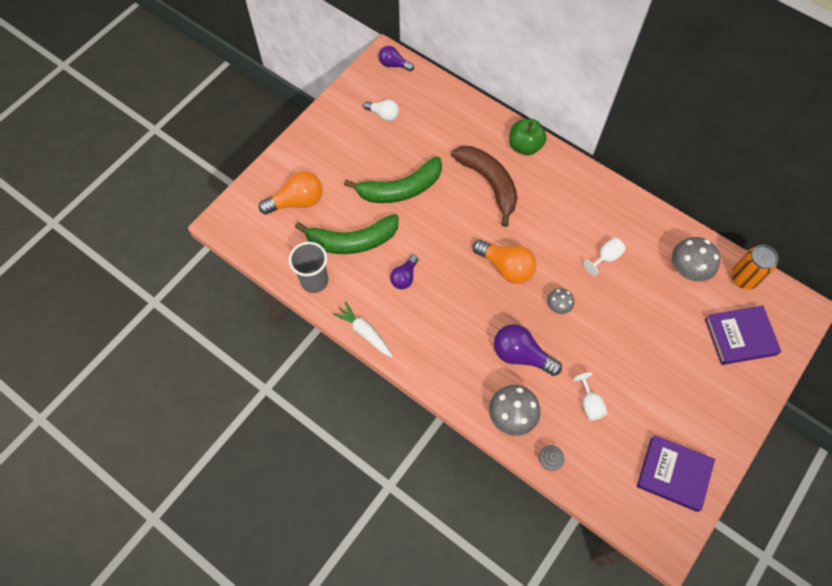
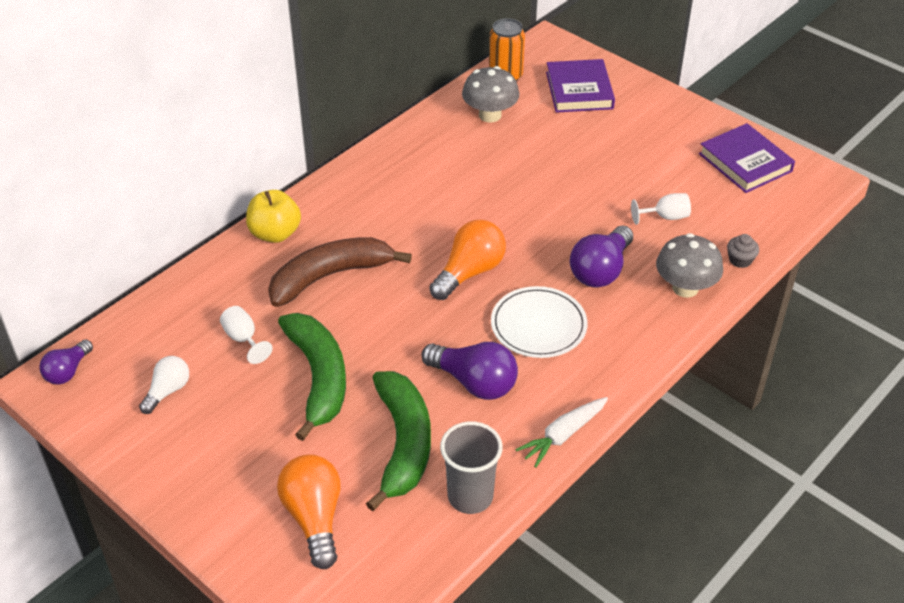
camera: 85 degrees left, 20 degrees down
(404, 277) = (474, 382): purple light bulb -> purple light bulb, size x1.63
(460, 314) = (538, 325): none -> white plate
(525, 146) = (275, 233): green apple -> yellow apple
(558, 306) = (532, 229): grey mushroom -> none
(606, 257) = (466, 179): white goblet -> white goblet (243, 339)
(673, 474) = (745, 162): purple book -> purple book turned 60 degrees counterclockwise

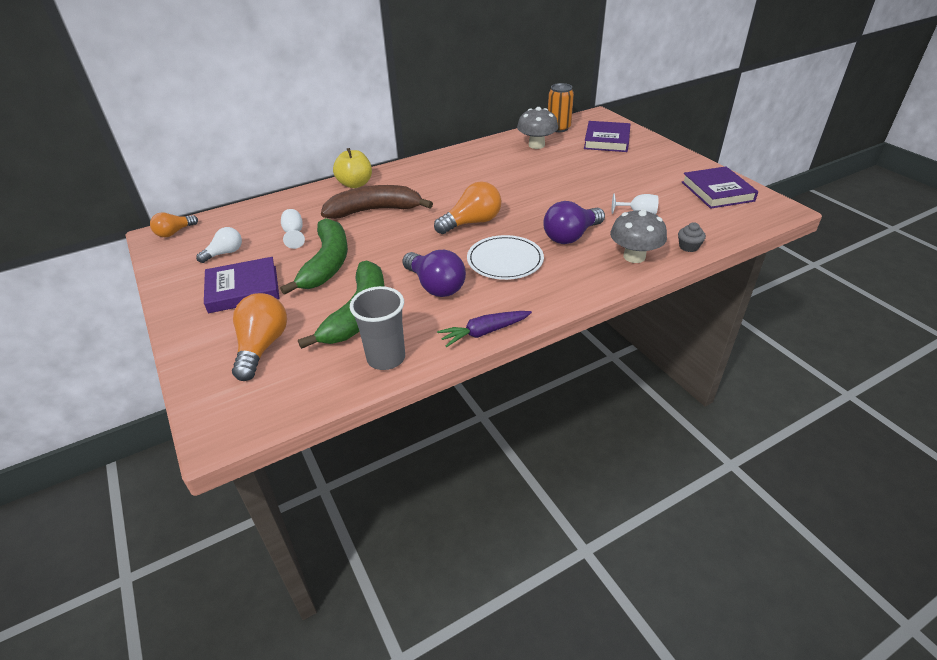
camera: 20 degrees right, 5 degrees down
(68, 371) = (174, 232): purple light bulb -> orange light bulb
(233, 441) = (243, 289): none -> purple book
(563, 435) = (484, 332): white carrot -> purple carrot

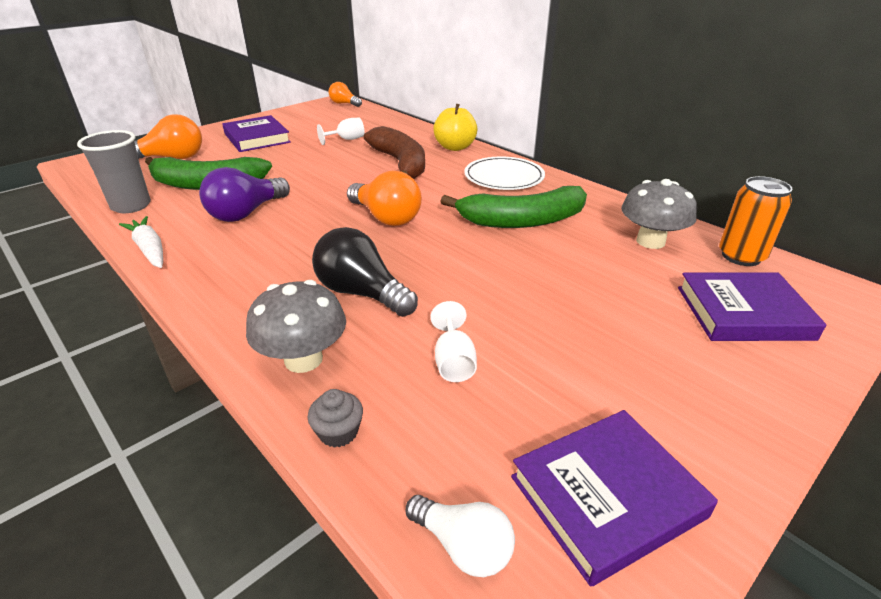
camera: 75 degrees right, 5 degrees down
(225, 253) = (313, 123): white light bulb -> white light bulb (463, 546)
(327, 263) = (294, 160): green banana -> green banana (522, 221)
(484, 332) = (150, 249): purple carrot -> white carrot
(505, 260) = (296, 247): white plate -> white plate (504, 177)
(571, 236) = (361, 293): purple light bulb -> black light bulb

